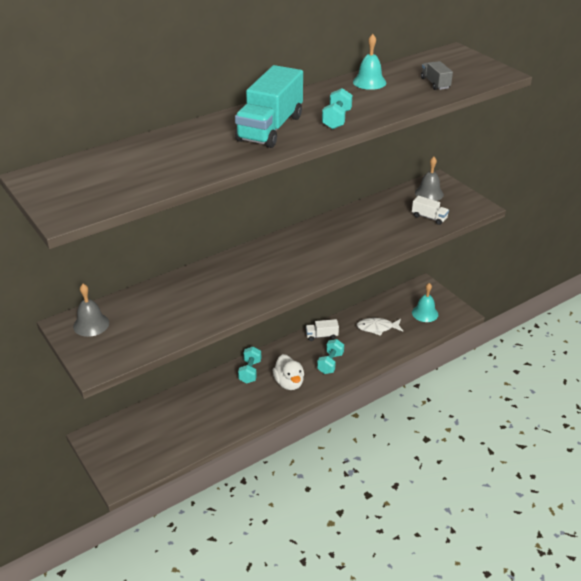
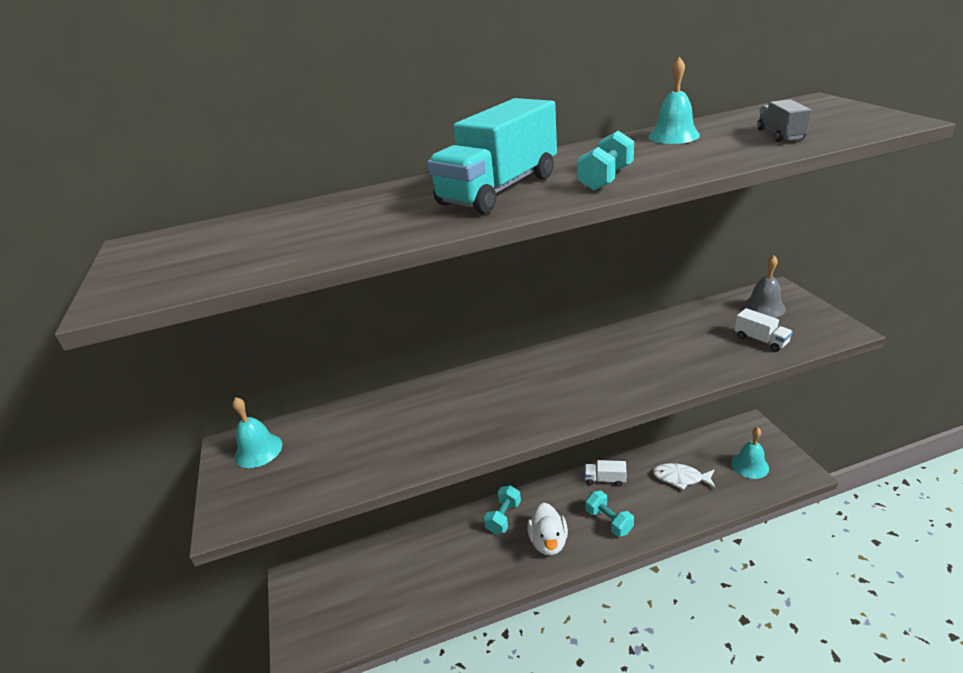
camera: 20 degrees right, 5 degrees down
(91, 324) = (258, 450): grey bell -> turquoise bell
(330, 363) = (609, 521): turquoise dumbbell -> turquoise dumbbell turned 75 degrees counterclockwise

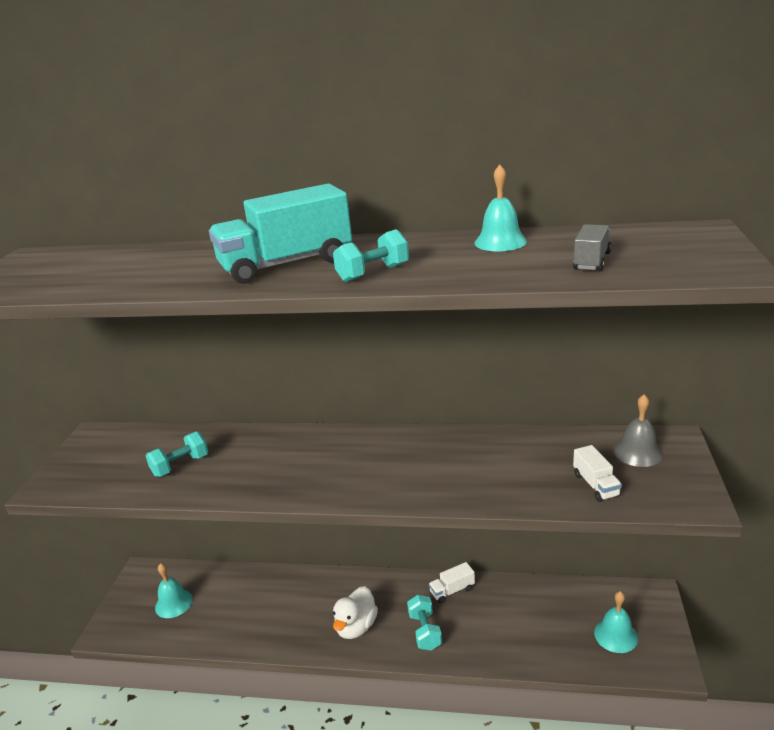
camera: 25 degrees right, 5 degrees down
(258, 450) = (105, 443): turquoise bell -> turquoise bell (173, 603)
(503, 517) = (334, 588): turquoise dumbbell -> turquoise dumbbell (180, 465)
(605, 479) = (452, 590): white truck -> white truck turned 60 degrees counterclockwise
(680, 478) = (529, 619): white fish -> none

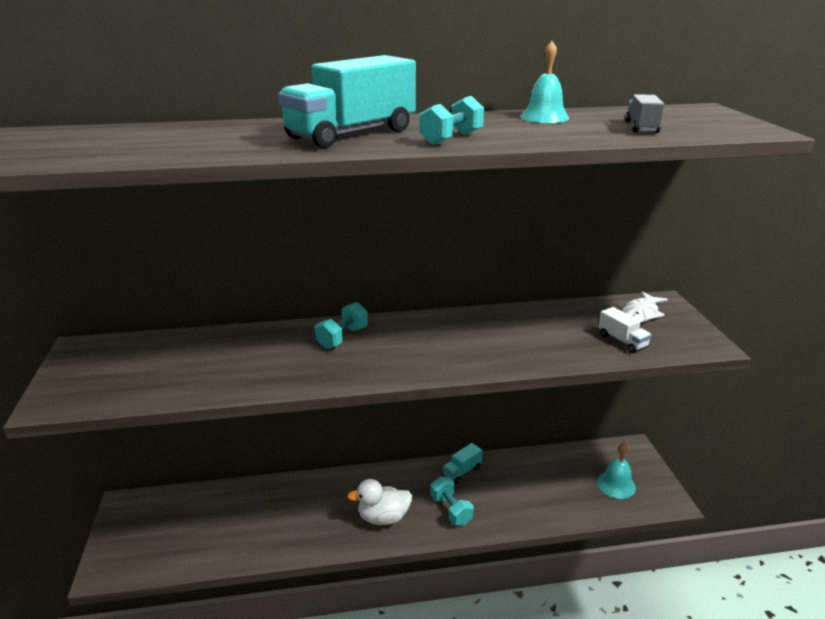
camera: 20 degrees left, 0 degrees up
(173, 603) = (176, 529): turquoise bell -> none
(180, 465) = (207, 366): turquoise dumbbell -> turquoise dumbbell (342, 338)
(356, 627) = (383, 517): white duck -> white duck turned 75 degrees clockwise
(452, 590) = (462, 471): white truck -> turquoise truck
(638, 452) = (641, 313): grey bell -> white fish

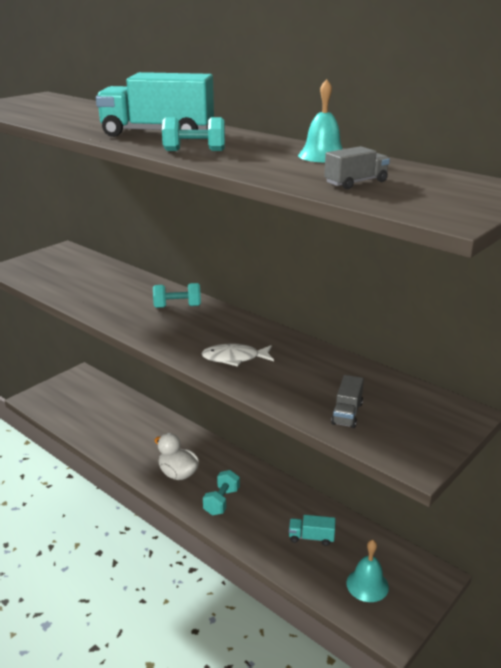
camera: 50 degrees right, 0 degrees up
(462, 471) = (269, 486): turquoise truck -> turquoise truck (311, 537)
(622, 341) = (347, 413): white truck -> grey truck
(641, 313) = (417, 408): white fish -> white fish (234, 358)

